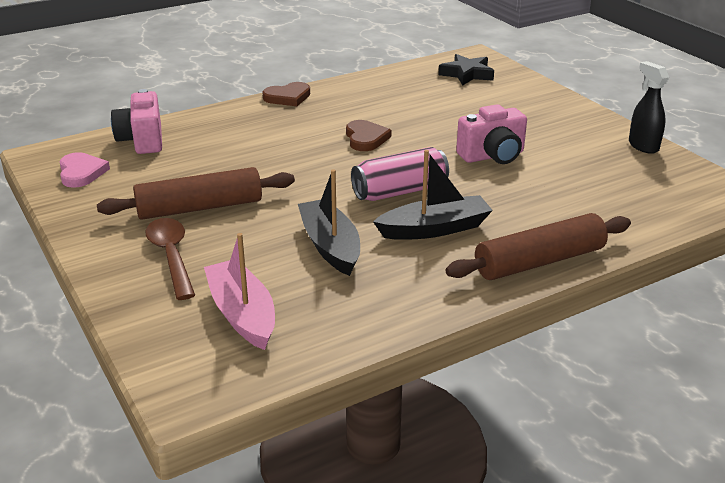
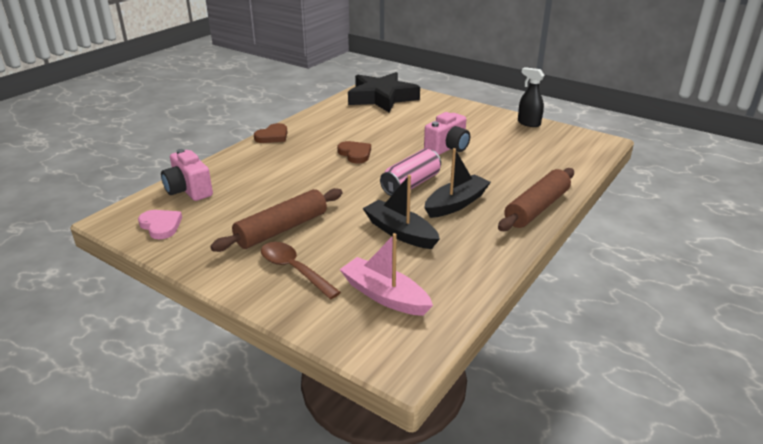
camera: 25 degrees left, 0 degrees up
(467, 74) = (382, 98): black star -> black star, size x1.83

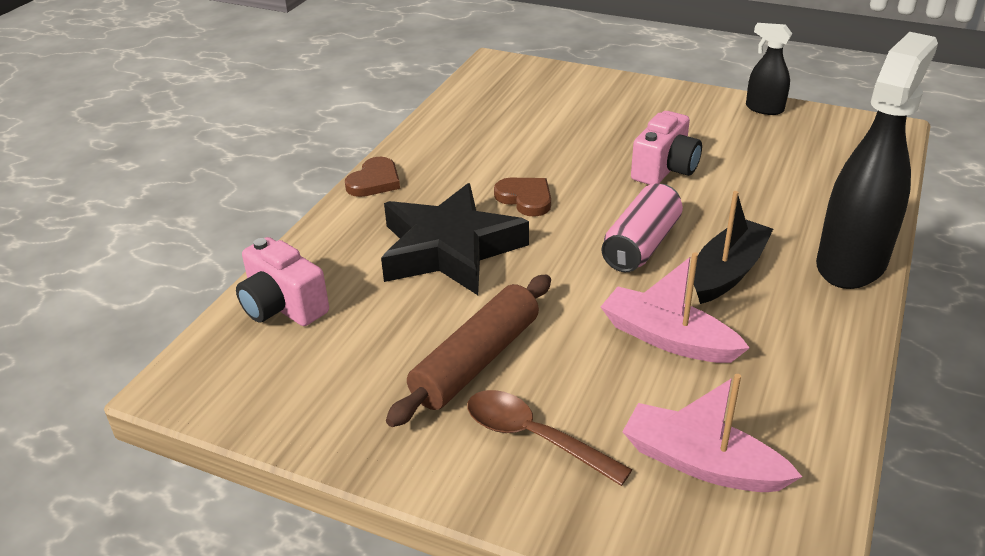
camera: 10 degrees left, 5 degrees up
(161, 226) = (268, 385): pink heart -> none
(382, 98) = (516, 87): black star -> black star (449, 249)
(400, 232) = (667, 338): black boat -> pink boat
(536, 208) = (851, 263): brown rolling pin -> black spray bottle

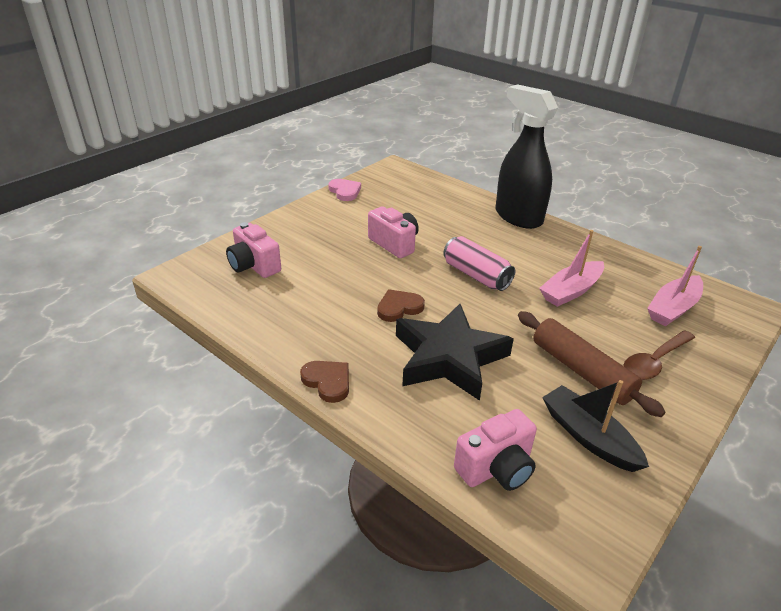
camera: 75 degrees left, 0 degrees up
(542, 96) = (254, 266): none -> pink camera
(727, 272) = (514, 254): black boat -> black boat (588, 437)
(764, 109) = (345, 191): black spray bottle -> pink heart

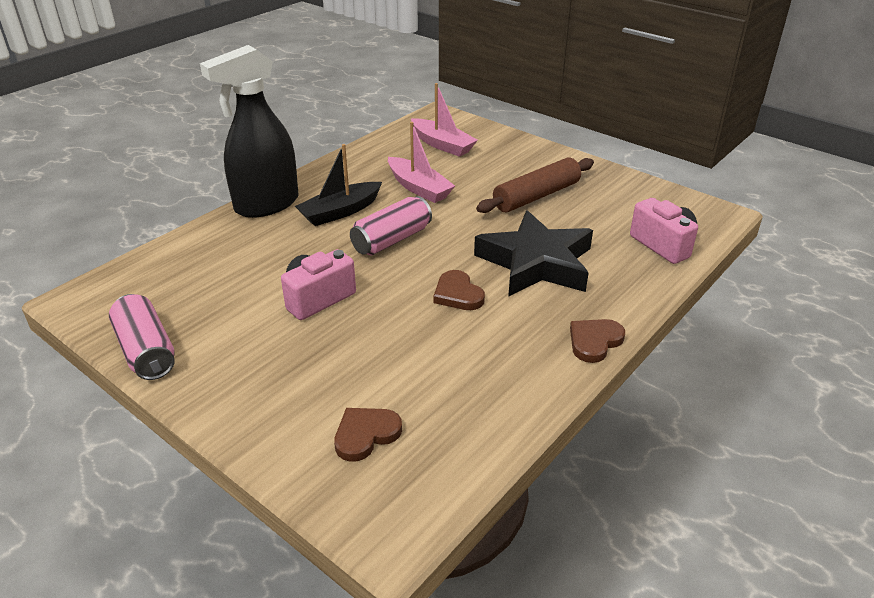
camera: 90 degrees left, 0 degrees up
(254, 266) = (366, 434): pink camera -> brown heart
(345, 191) = (146, 351): pink heart -> pink can
(588, 437) = (612, 202): black boat -> black boat (340, 212)
(654, 362) = (516, 163): brown spoon -> none

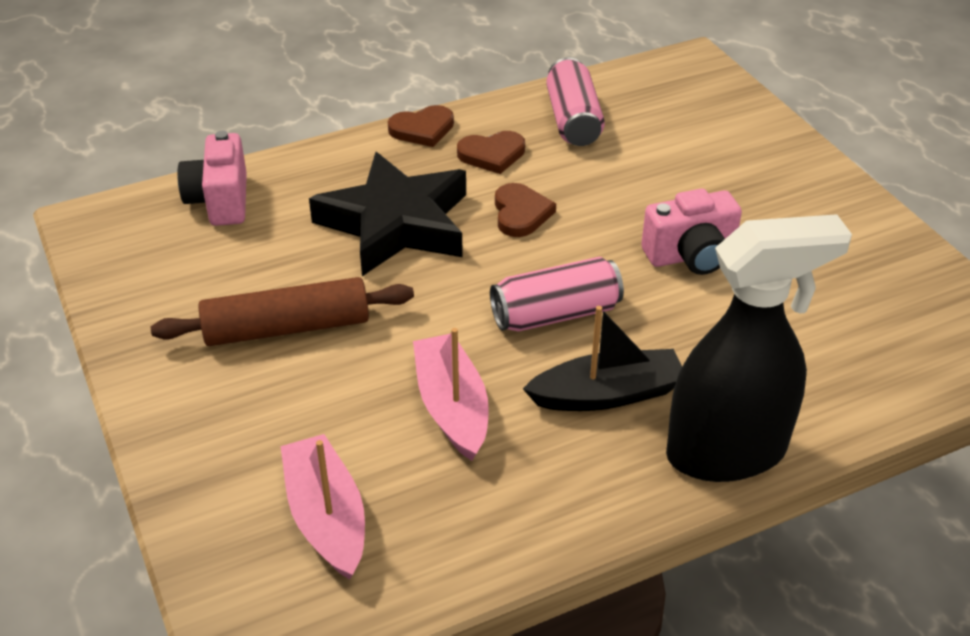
camera: 155 degrees left, 5 degrees up
(146, 351) = (904, 248): pink can -> pink can (573, 120)
(366, 434) = (687, 118): brown heart -> brown heart (492, 154)

